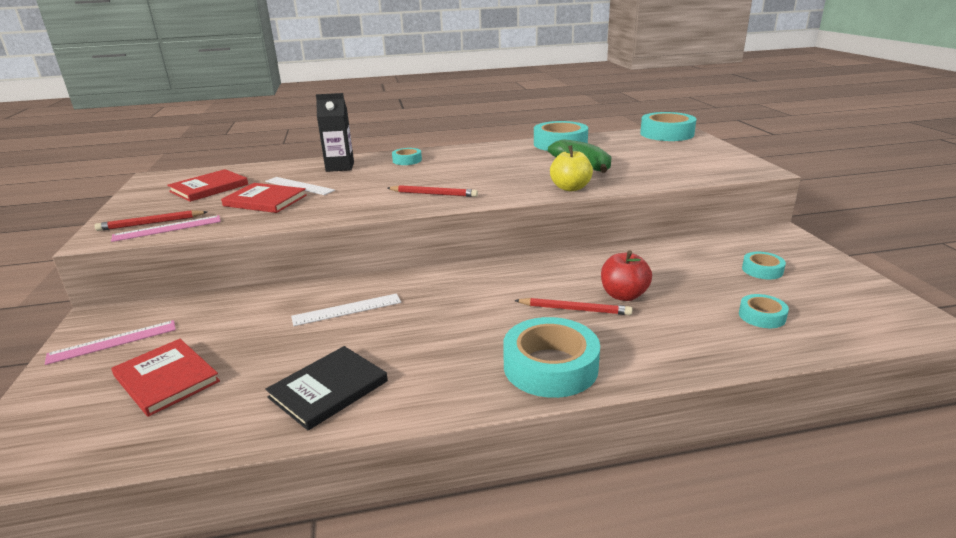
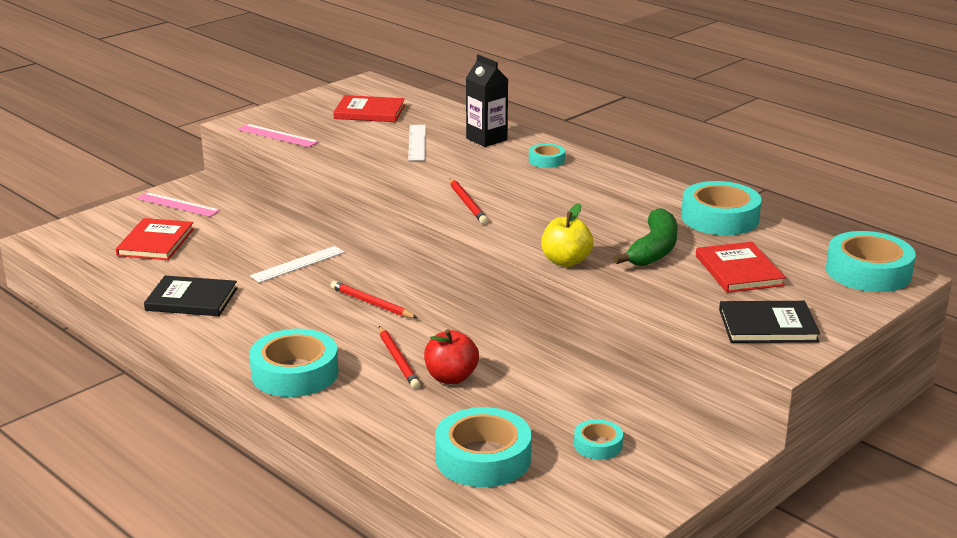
camera: 55 degrees right, 0 degrees up
(151, 223) = (280, 126): red pencil -> red pencil (371, 303)
(265, 200) = (368, 144): red book -> red book (739, 270)
(347, 309) = (298, 264): white ruler -> white ruler turned 75 degrees counterclockwise
(715, 164) = (768, 326): none -> black book
(762, 316) = (483, 458): turquoise tape -> turquoise tape, size x1.95

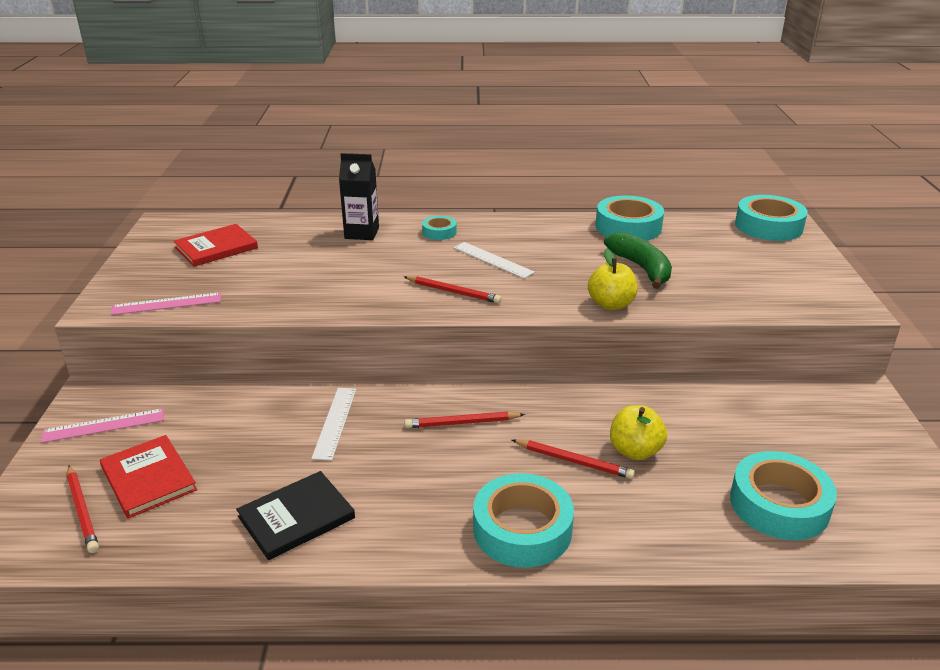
camera: 45 degrees left, 5 degrees up
(104, 241) = (82, 511): none -> red pencil
(417, 142) = (311, 258): white ruler -> white ruler (492, 260)
(451, 377) = (635, 451): red apple -> yellow apple
(598, 445) = (811, 441): turquoise tape -> none
(739, 270) = (713, 258): red book -> none
(768, 326) = (804, 288): black book -> none

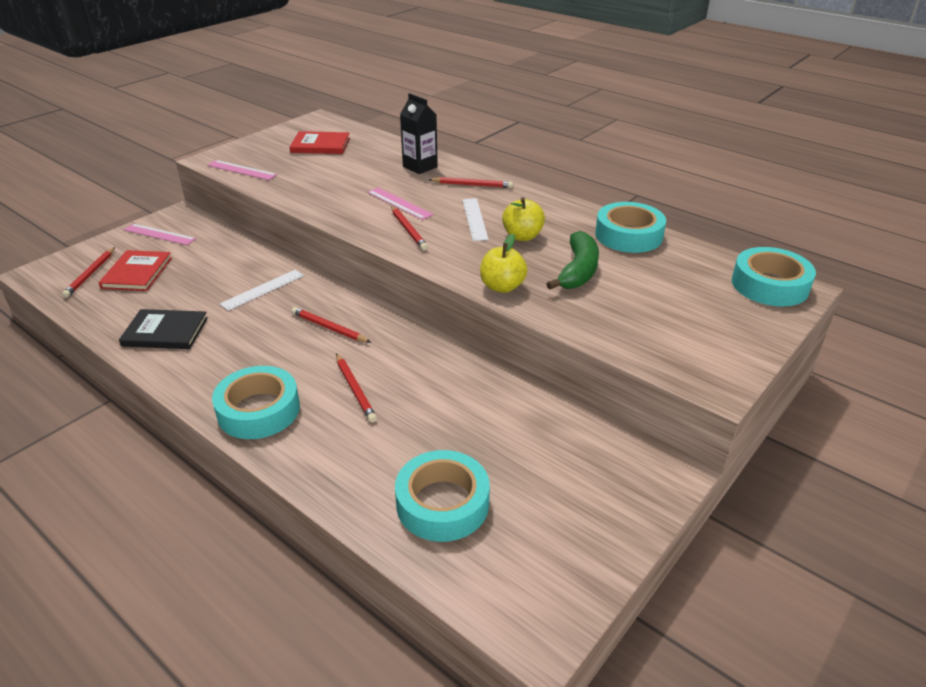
camera: 40 degrees right, 5 degrees up
(402, 272) = (399, 203): none -> pink ruler
(439, 232) = (472, 185): turquoise tape -> red pencil
(635, 451) = (405, 407): yellow apple -> yellow apple (522, 236)

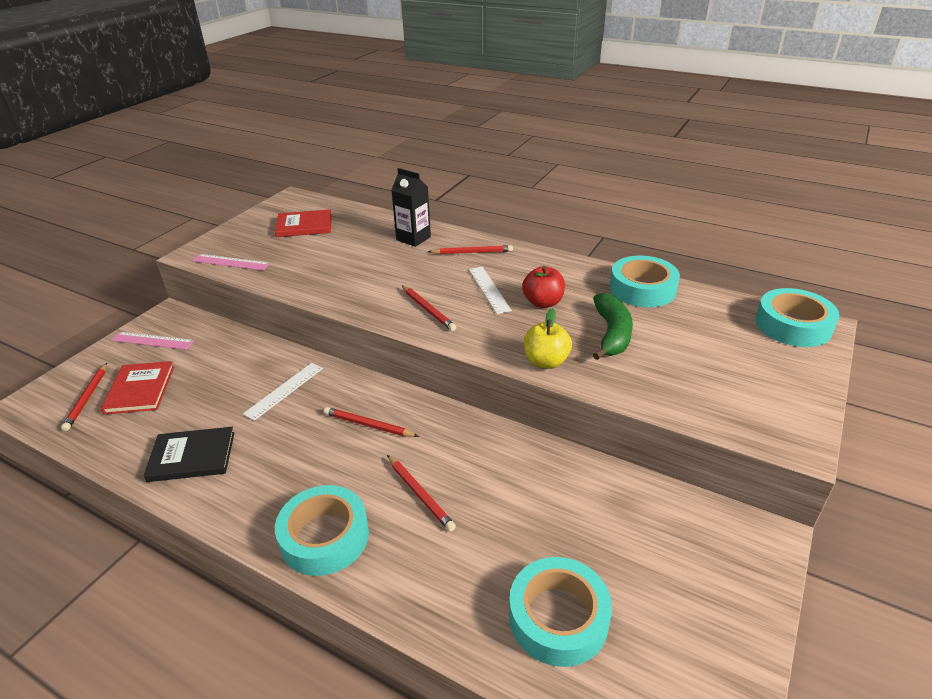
camera: 10 degrees left, 0 degrees up
(399, 203) = (407, 281): pink ruler -> none
(522, 236) = (543, 302): yellow apple -> red apple

